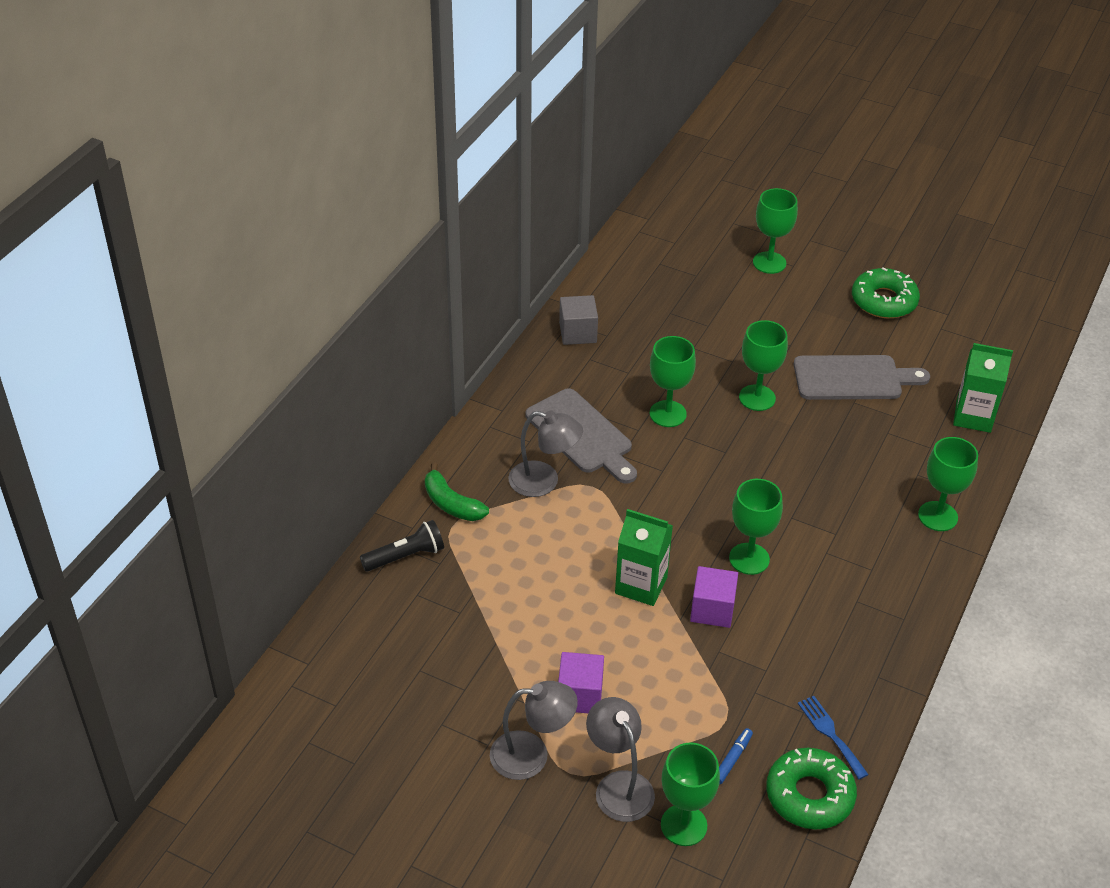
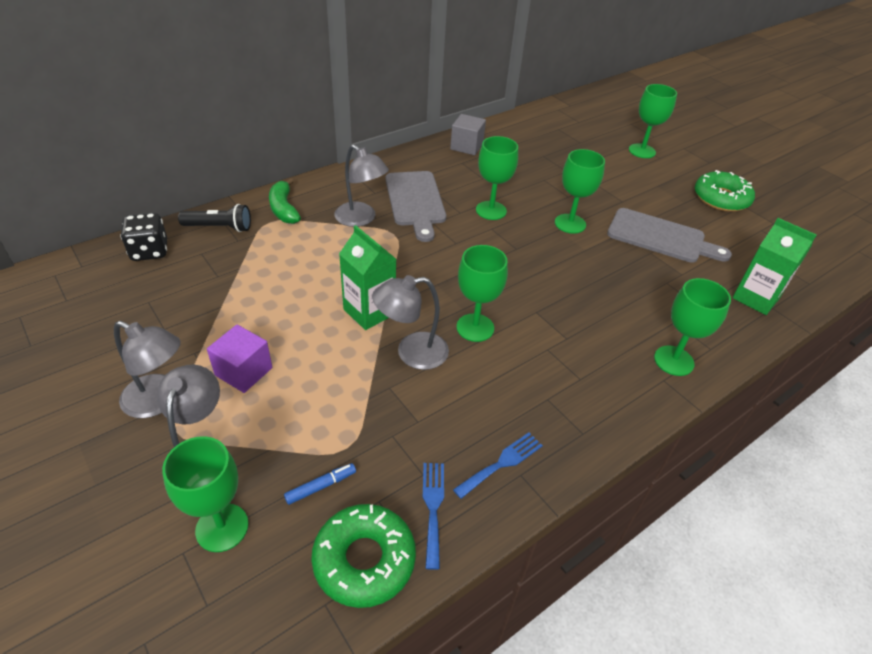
camera: 25 degrees right, 0 degrees up
(361, 616) = (150, 251): none -> black dice
(712, 609) = (411, 352): purple cube -> grey lamp
(857, 674) = (502, 463): none -> blue fork

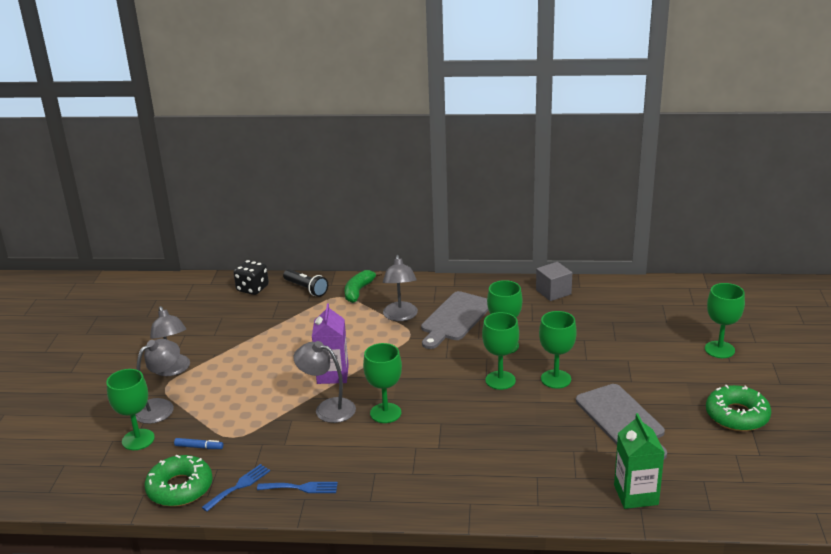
camera: 45 degrees right, 15 degrees down
(244, 371) = (227, 375): purple cube -> none
(369, 311) = (332, 374): green carton -> purple carton
(673, 361) = (496, 497): green goblet -> green goblet (500, 380)

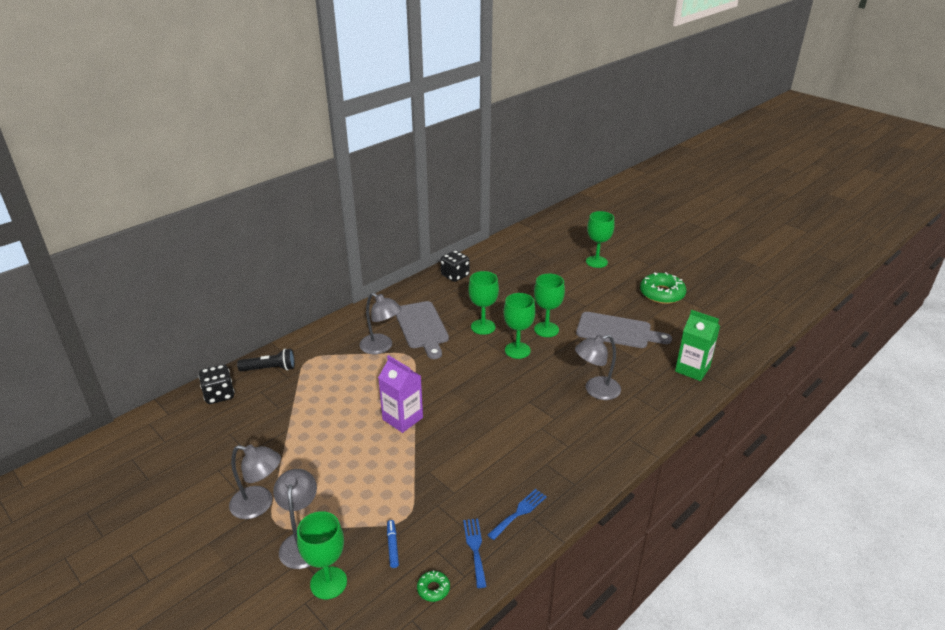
camera: 50 degrees left, 5 degrees up
(180, 488) = (433, 589): green donut -> green donut, size x0.46
(199, 447) = (392, 546): blue marker -> blue marker turned 60 degrees counterclockwise
(327, 408) = (440, 444): grey lamp -> grey lamp (596, 390)
(358, 291) = (318, 347): green banana -> none
(385, 413) = (485, 419): green goblet -> none
(553, 292) = (455, 276): grey cube -> black dice

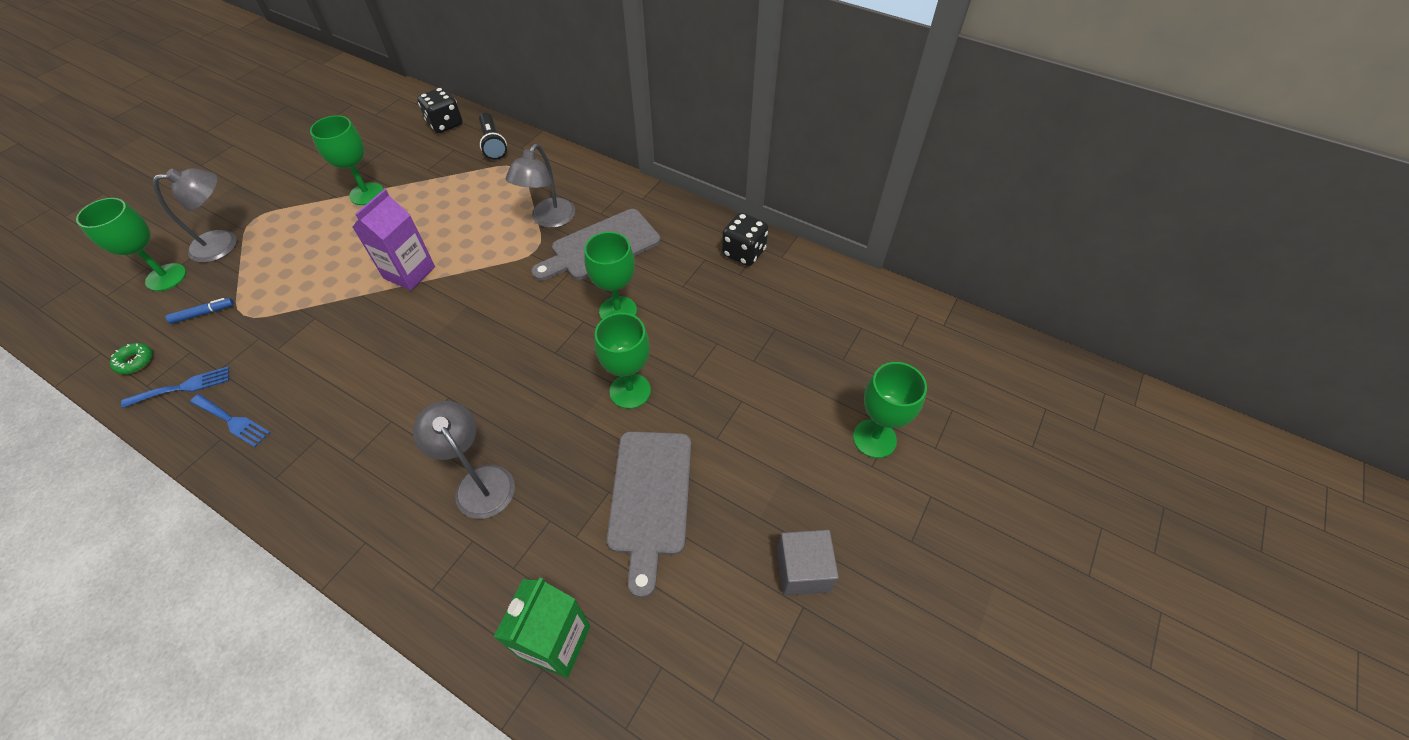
camera: 75 degrees right, 20 degrees up
(259, 505) = (280, 200): grey lamp -> none
(517, 350) = (567, 362): green goblet -> green goblet (367, 194)
(662, 294) = (803, 570): green donut -> grey cube

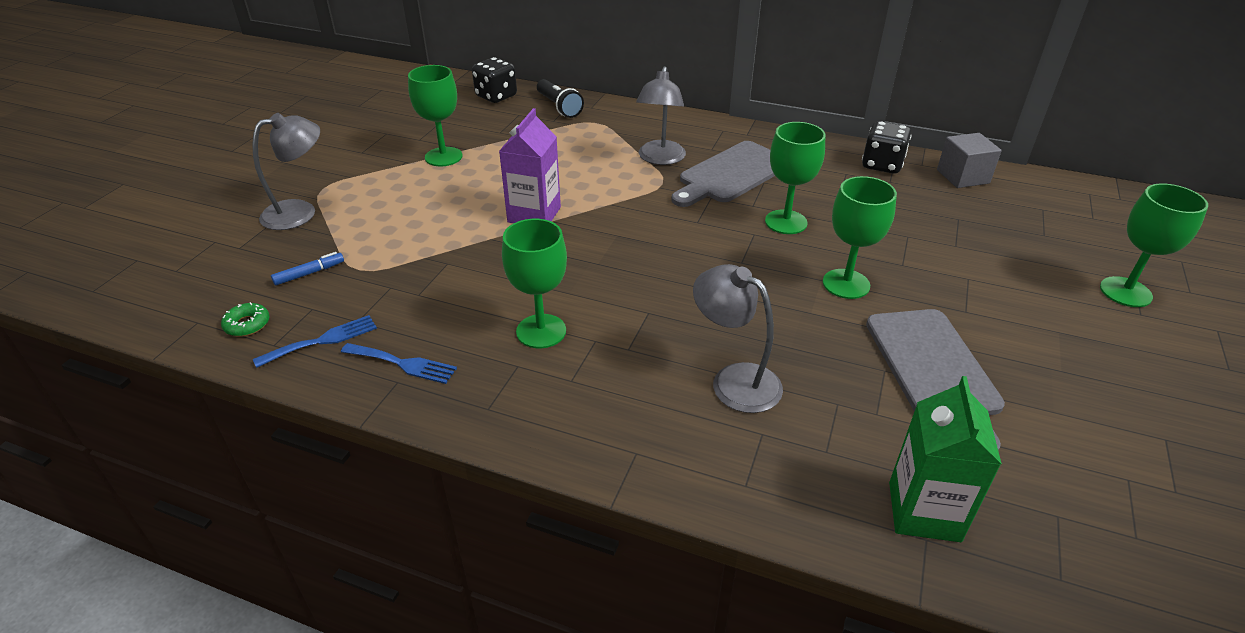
camera: 10 degrees left, 15 degrees down
(166, 277) = (244, 247): green goblet -> green goblet (541, 331)
(803, 570) = (1141, 408): grey cube -> grey cube (962, 176)

